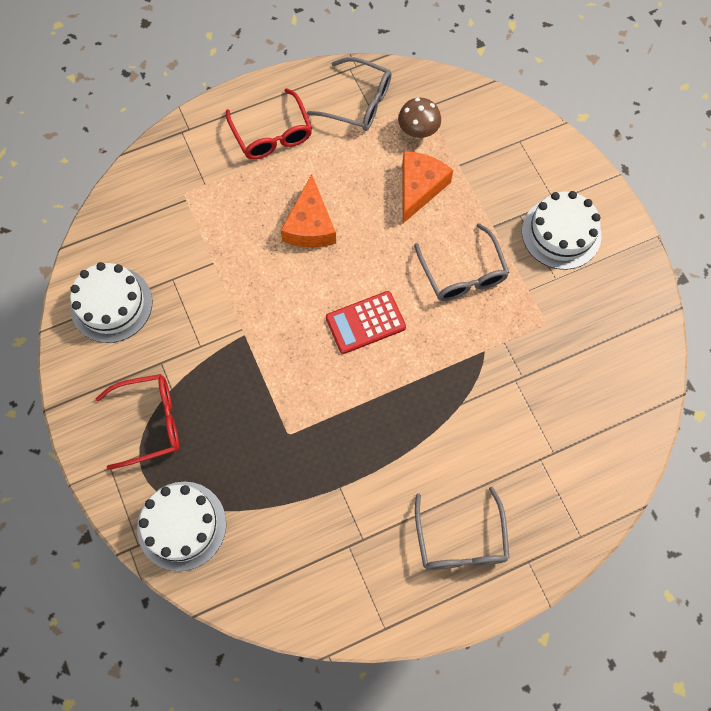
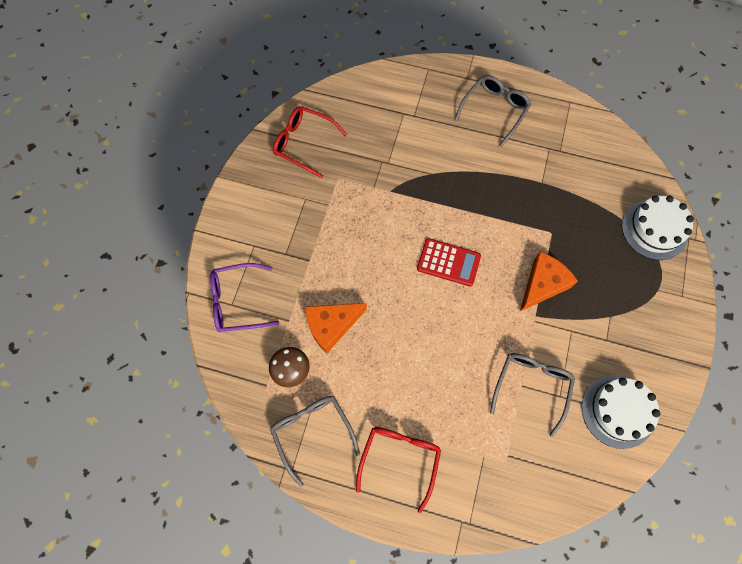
camera: 140 degrees left, 0 degrees up
(149, 422) = (638, 305): red glasses -> red glasses (304, 143)
(310, 225) = (431, 359): orange cheese -> orange cheese (543, 284)
(463, 273) = (358, 246): grey glasses -> grey glasses (531, 387)
(516, 146) = (238, 302): none -> purple glasses
(561, 233) = (272, 222): white cake -> none

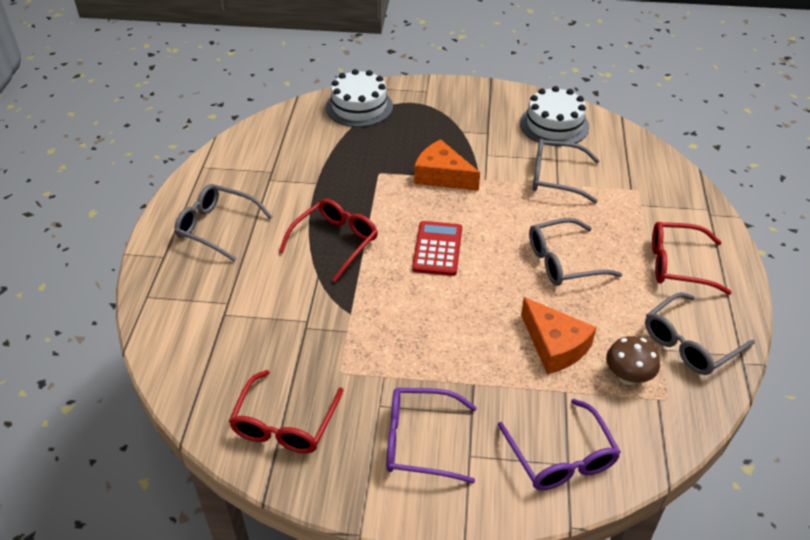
camera: 100 degrees left, 25 degrees down
(272, 218) = (419, 441): none -> purple glasses
(419, 359) = (563, 261): none -> grey glasses
(466, 189) = (335, 242): none -> red glasses

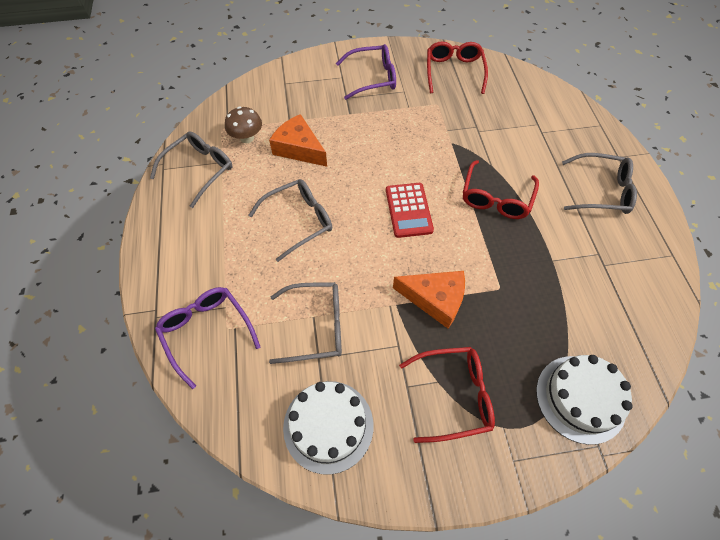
camera: 165 degrees right, 15 degrees up
(561, 457) = (289, 85): purple glasses -> purple glasses (207, 332)
(678, 265) = (198, 239): red glasses -> red glasses (454, 395)

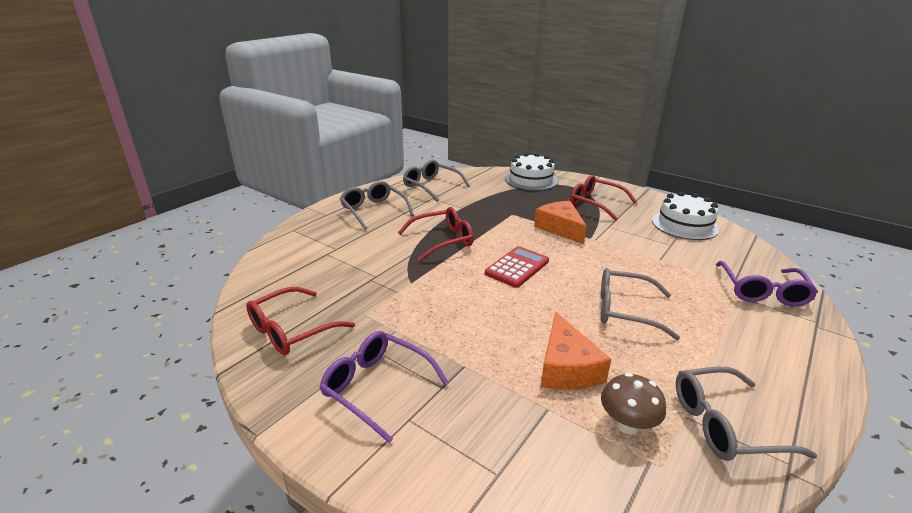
camera: 135 degrees left, 30 degrees down
(316, 326) = (661, 255): grey glasses -> grey glasses (431, 186)

